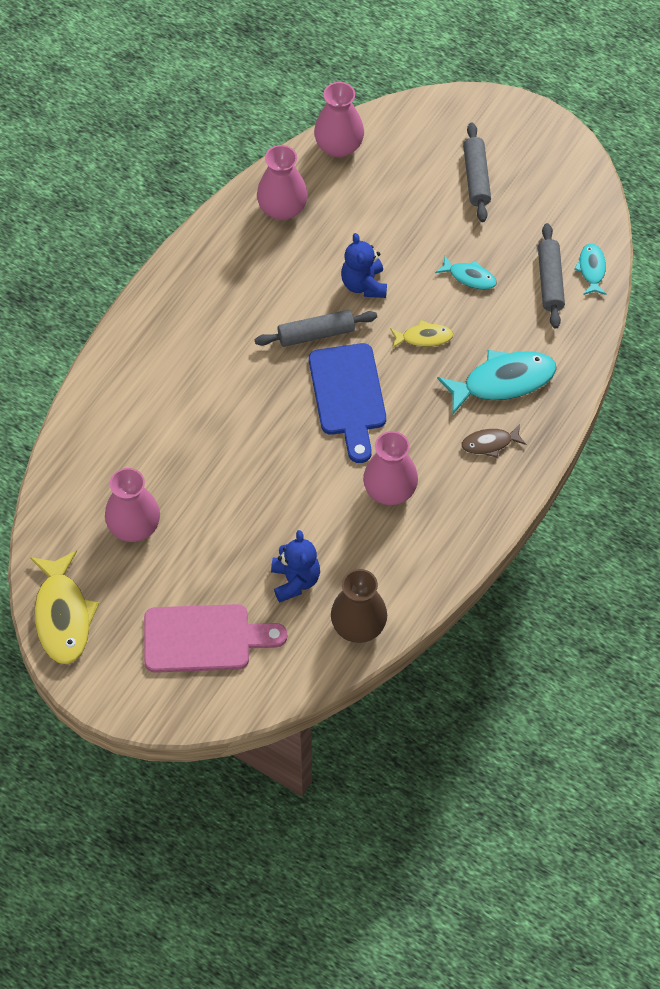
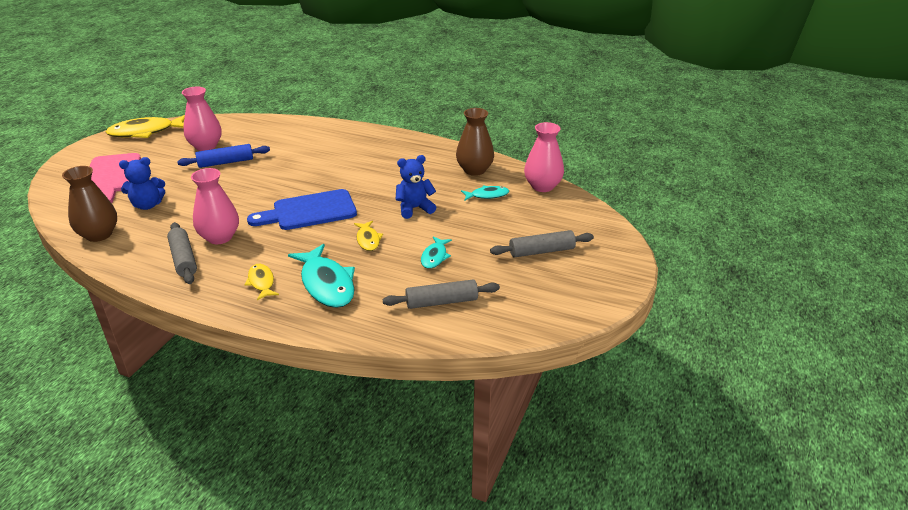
camera: 80 degrees right, 25 degrees down
(193, 497) = (226, 162): none -> blue rolling pin
(282, 208) = (474, 170): pink vase -> brown vase
(316, 334) = (364, 193): grey rolling pin -> grey rolling pin (183, 259)
(490, 443) = (261, 282): brown fish -> yellow fish
(591, 269) = (462, 327): turquoise fish -> turquoise fish (487, 195)

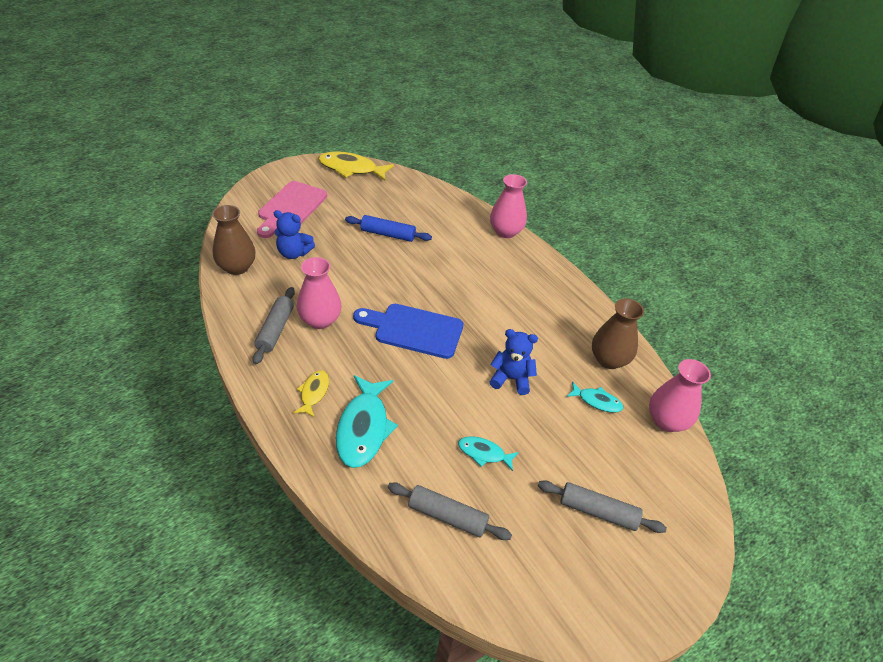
camera: 30 degrees right, 10 degrees up
(206, 146) = (386, 207): pink vase -> pink vase (505, 232)
(368, 240) = (439, 395): yellow fish -> none
(435, 257) = (484, 453): turquoise fish -> turquoise fish turned 60 degrees clockwise

